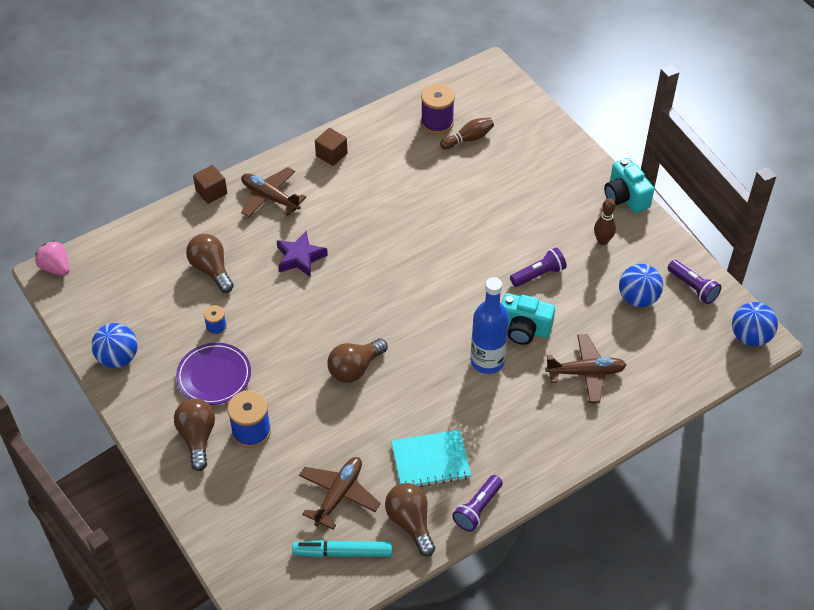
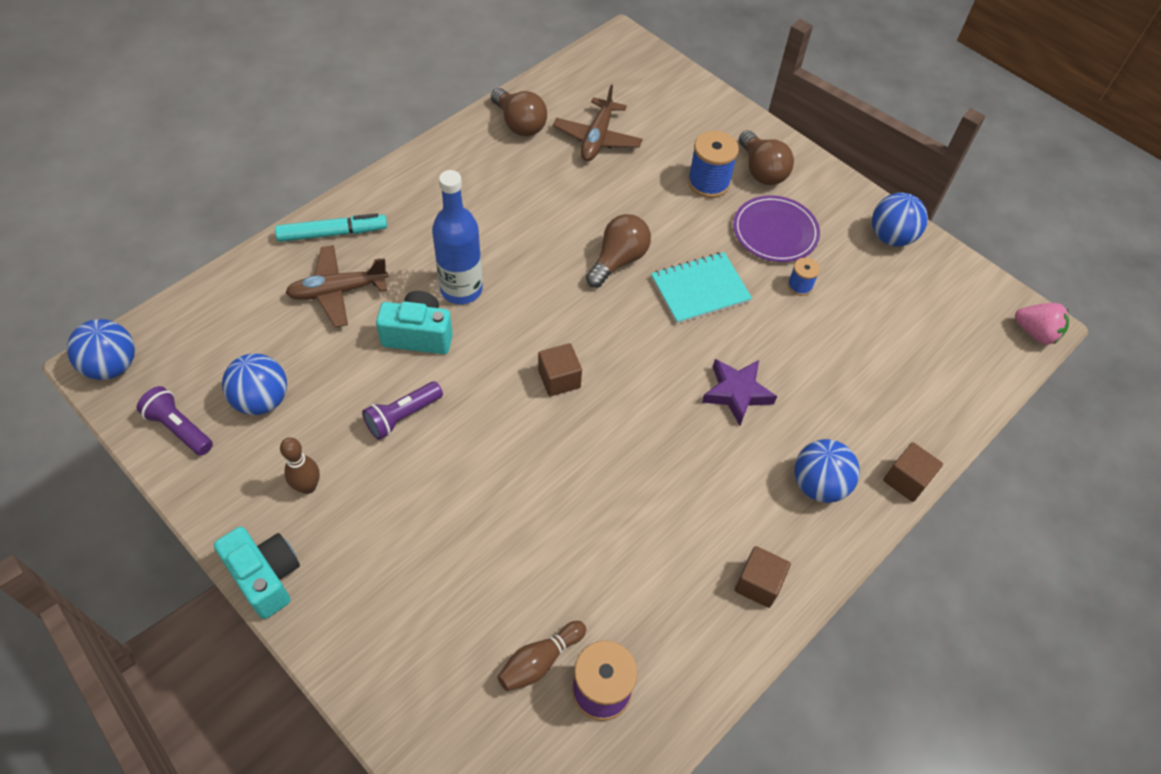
camera: 165 degrees right, 5 degrees up
(211, 269) = (844, 359): brown light bulb -> none
(270, 197) = (818, 485): brown plane -> blue ball
(343, 552) = (579, 95): turquoise marker -> turquoise marker (333, 233)
(424, 284) = (559, 379): none -> brown cube
(430, 461) = (510, 178): turquoise notebook -> turquoise notebook (700, 289)
(477, 509) = (453, 142): purple flashlight -> none

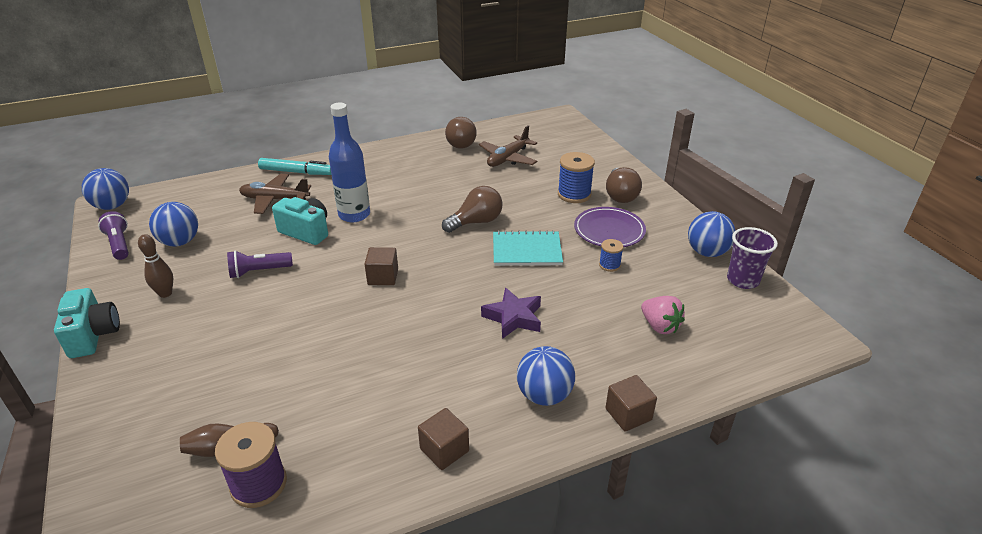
camera: 25 degrees right, 20 degrees down
(941, 268) = (742, 280): none -> purple cup
(1035, 333) = (814, 342): pink strawberry -> pink strawberry (659, 326)

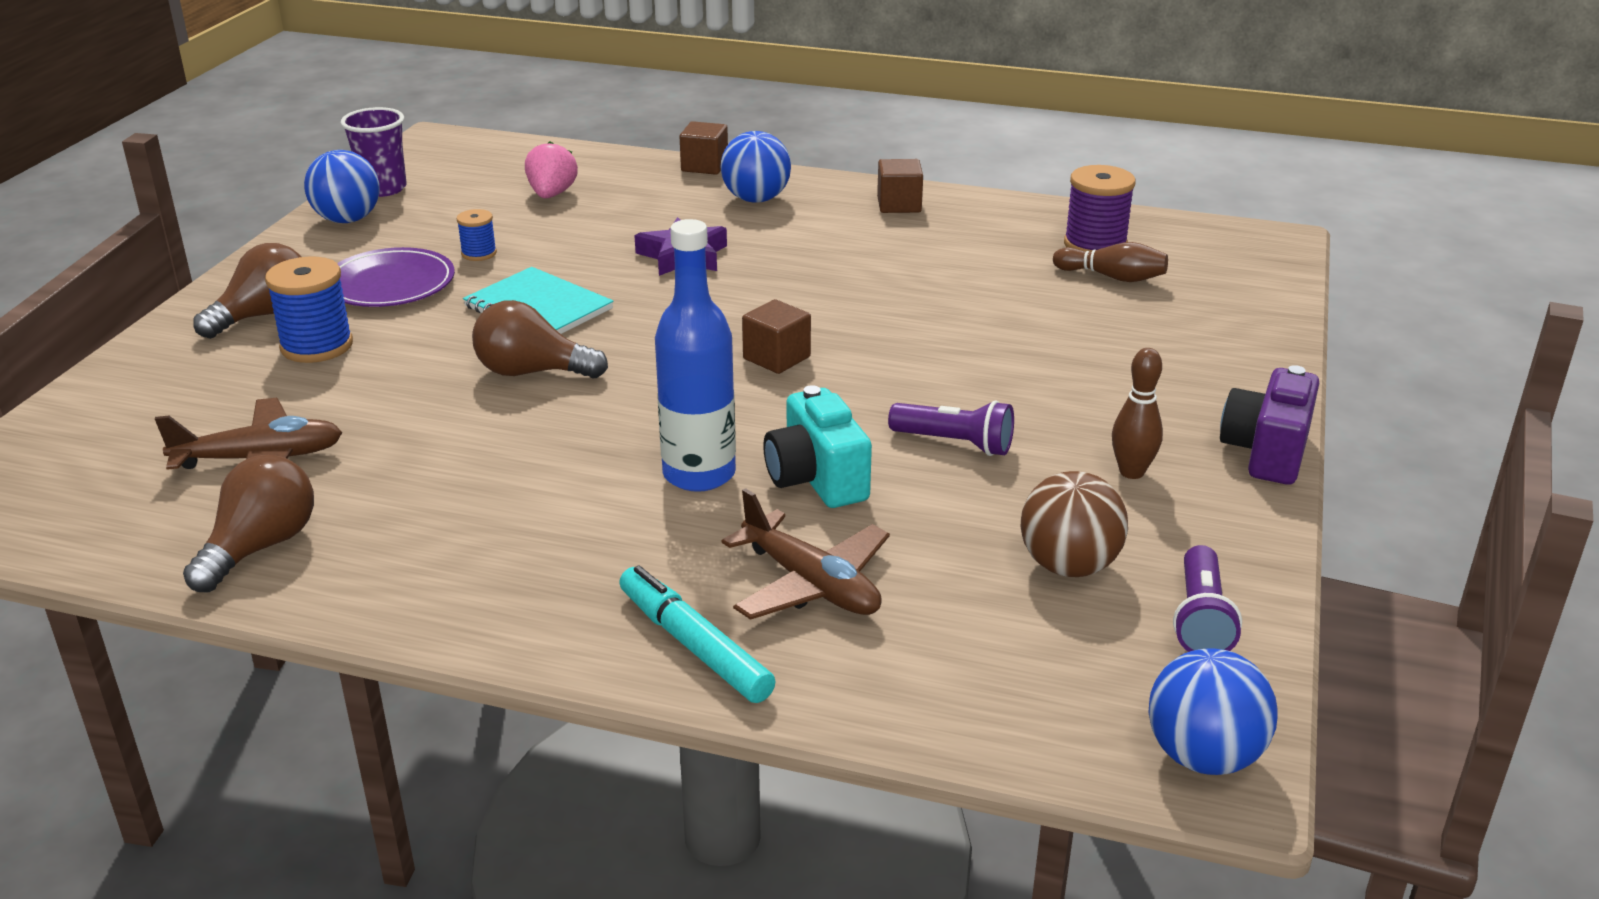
camera: 140 degrees left, 5 degrees down
(93, 335) = (1266, 452): turquoise camera -> purple camera
(180, 242) = (1069, 566): blue ball -> brown ball

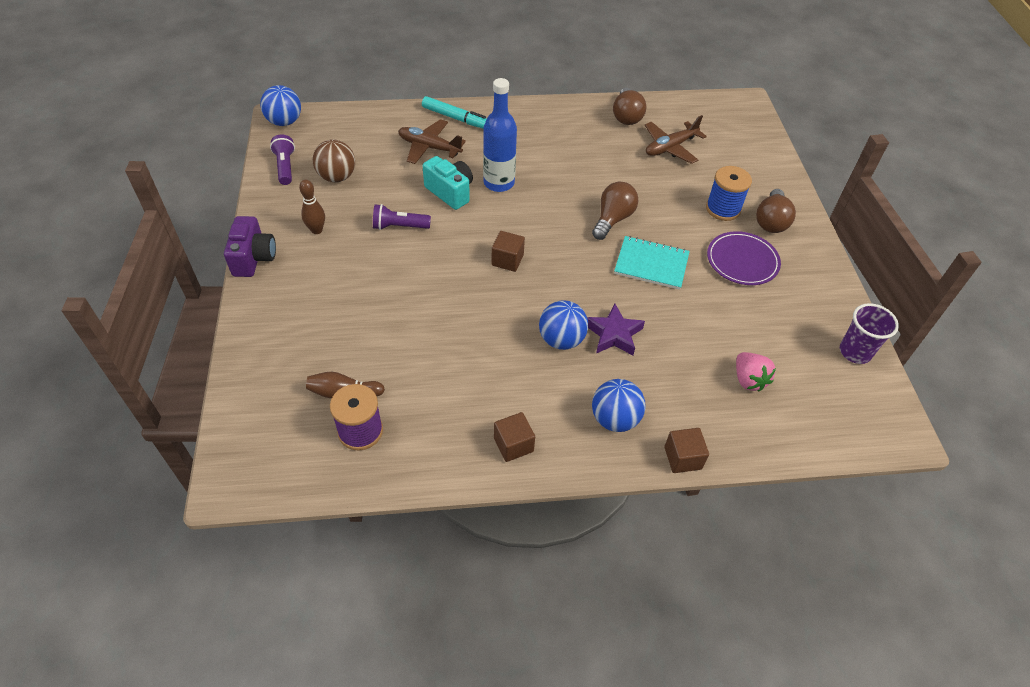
camera: 155 degrees right, 20 degrees up
(347, 220) = (832, 311): blue ball -> blue ball (561, 340)
(479, 253) = (726, 301): blue spool -> none
(532, 372) = (613, 219): brown light bulb -> brown light bulb turned 45 degrees counterclockwise

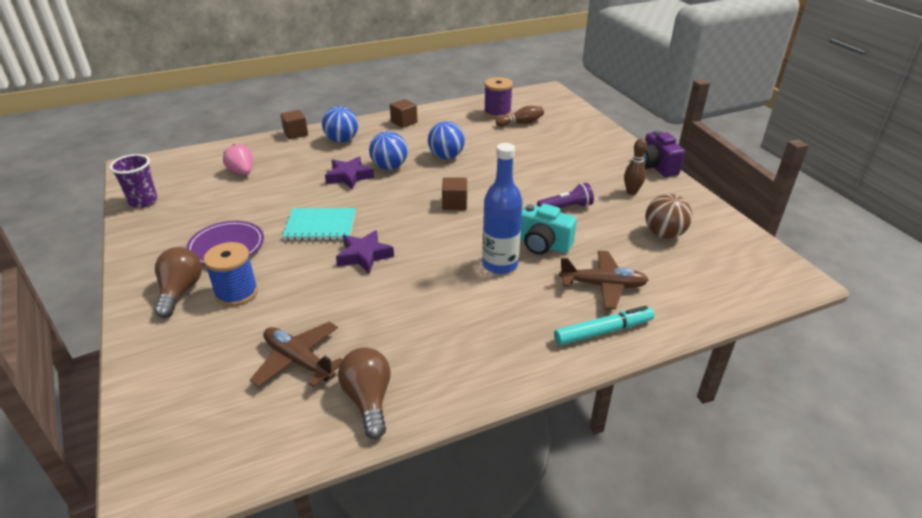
camera: 165 degrees right, 15 degrees down
(284, 122) = (787, 276): blue ball -> blue ball (446, 156)
(285, 167) = (722, 232): purple flashlight -> none
(456, 118) = (603, 331): turquoise marker -> turquoise marker turned 150 degrees clockwise
(613, 219) = (364, 256): brown light bulb -> purple star
(670, 147) = (298, 361): brown plane -> brown plane turned 90 degrees counterclockwise

